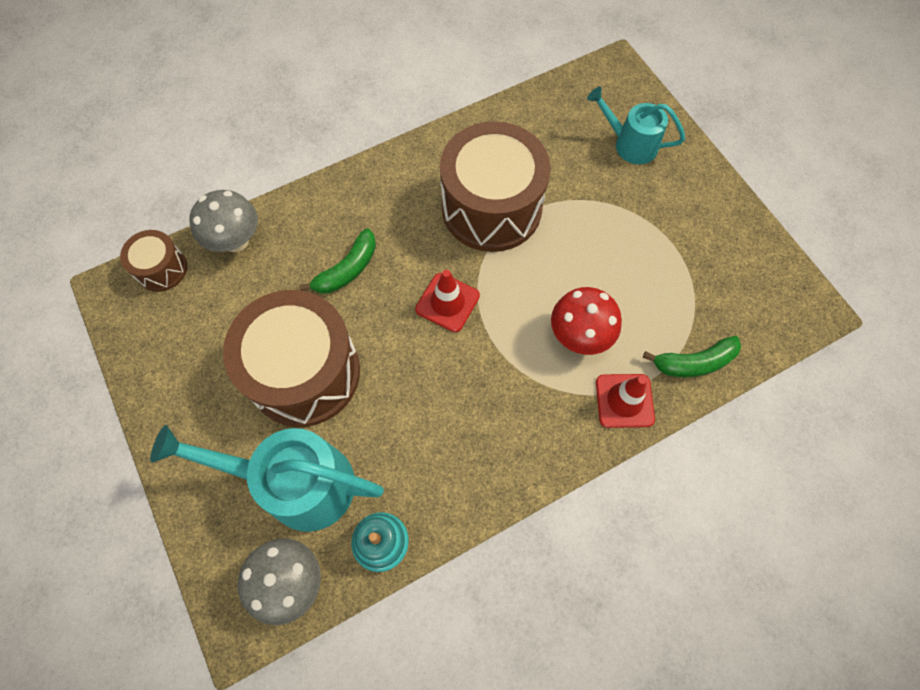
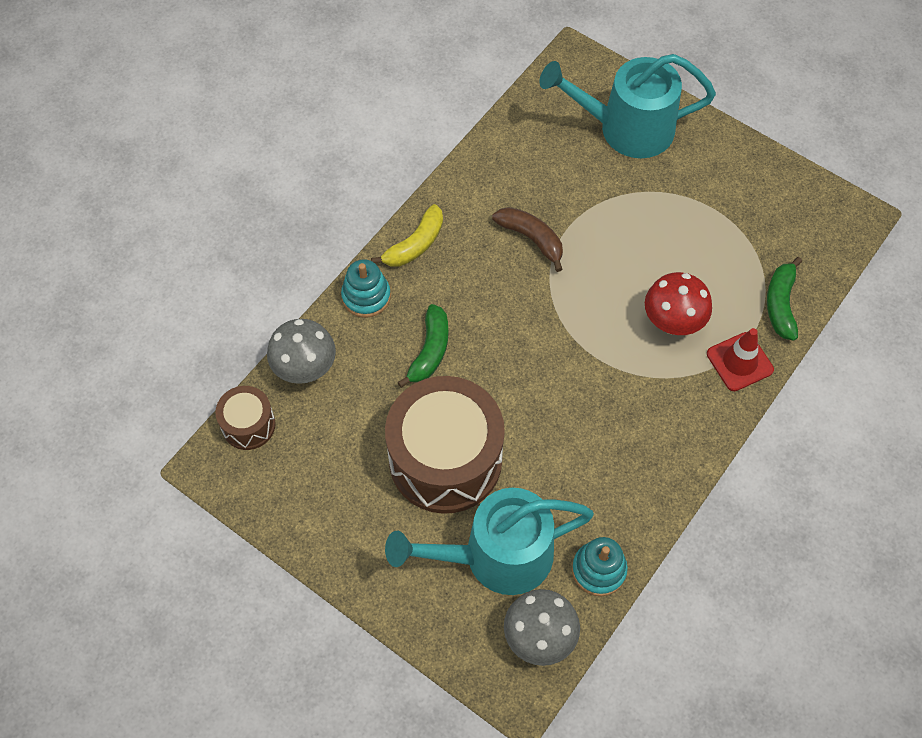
camera: 25 degrees left, 5 degrees down
(322, 200) = (366, 296): none -> turquoise stacking toy
(388, 173) = (415, 245): none -> yellow banana
(447, 302) = (540, 342): red traffic cone -> none
(491, 207) = (531, 239): brown drum -> brown banana
(629, 144) = (625, 128): turquoise watering can -> turquoise watering can, size x1.67
(694, 362) = (780, 304): green banana -> green banana turned 135 degrees clockwise

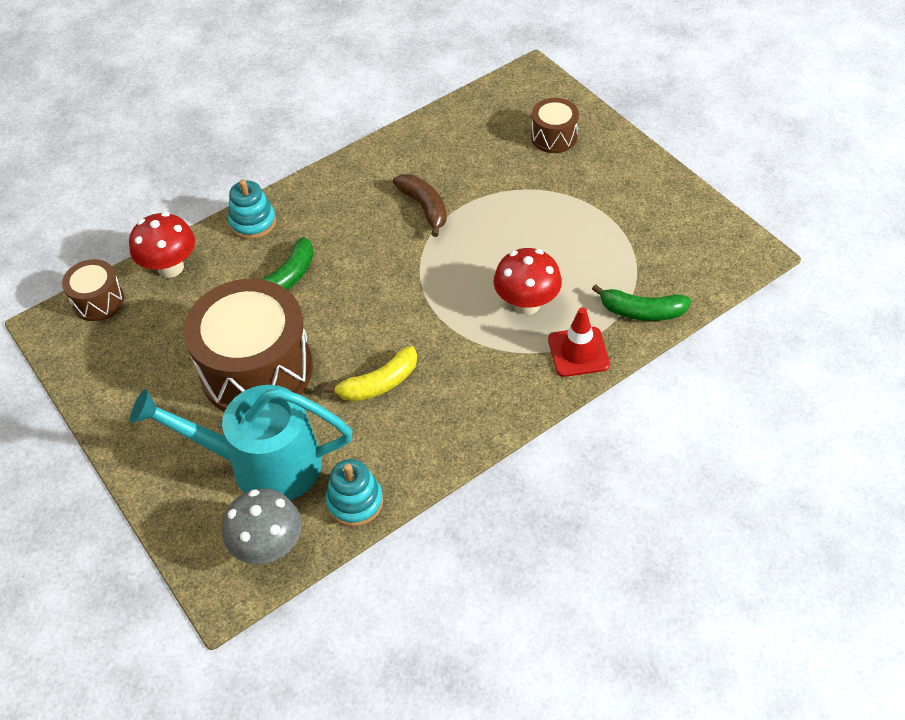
camera: 20 degrees right, 10 degrees down
(305, 368) = (170, 267): grey mushroom -> red mushroom
(415, 245) = (317, 191): yellow banana -> yellow banana (379, 383)
(625, 128) = (554, 137): turquoise watering can -> brown drum
(780, 304) = (642, 311): green banana -> green banana turned 105 degrees counterclockwise

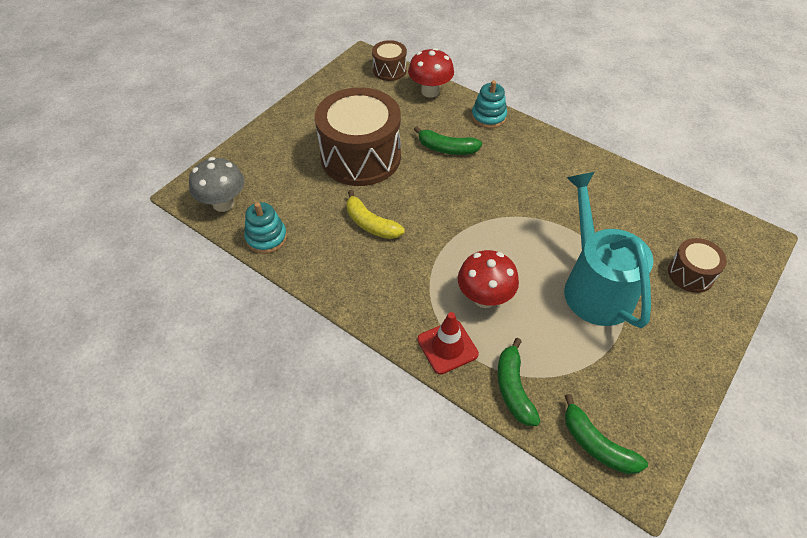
camera: 70 degrees right, 0 degrees up
(262, 464) = (286, 182): turquoise watering can -> turquoise watering can (594, 285)
(424, 207) = (554, 206): brown banana -> none
(714, 269) = (596, 444): none -> green banana

